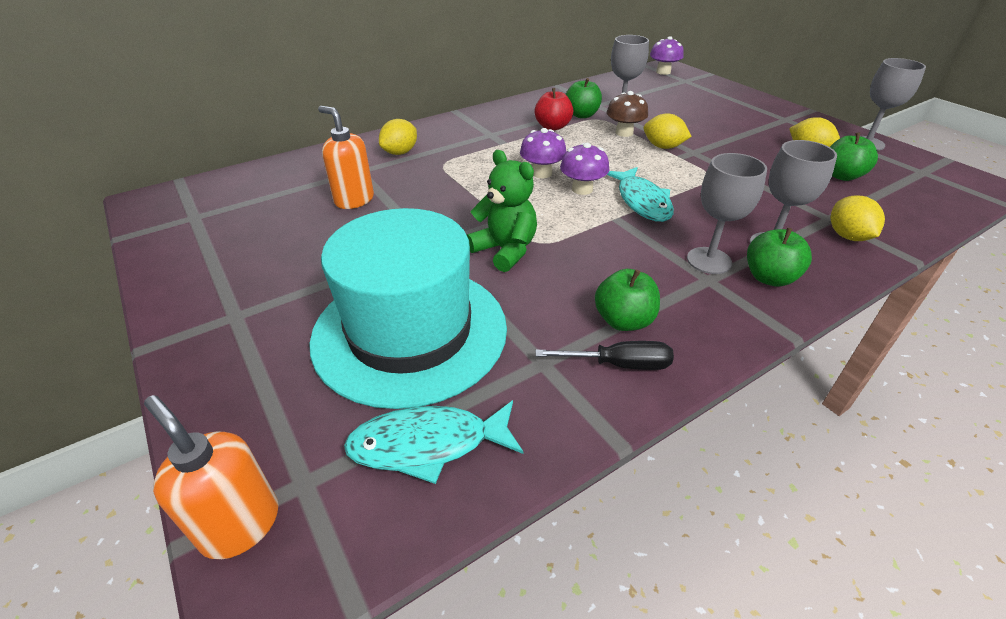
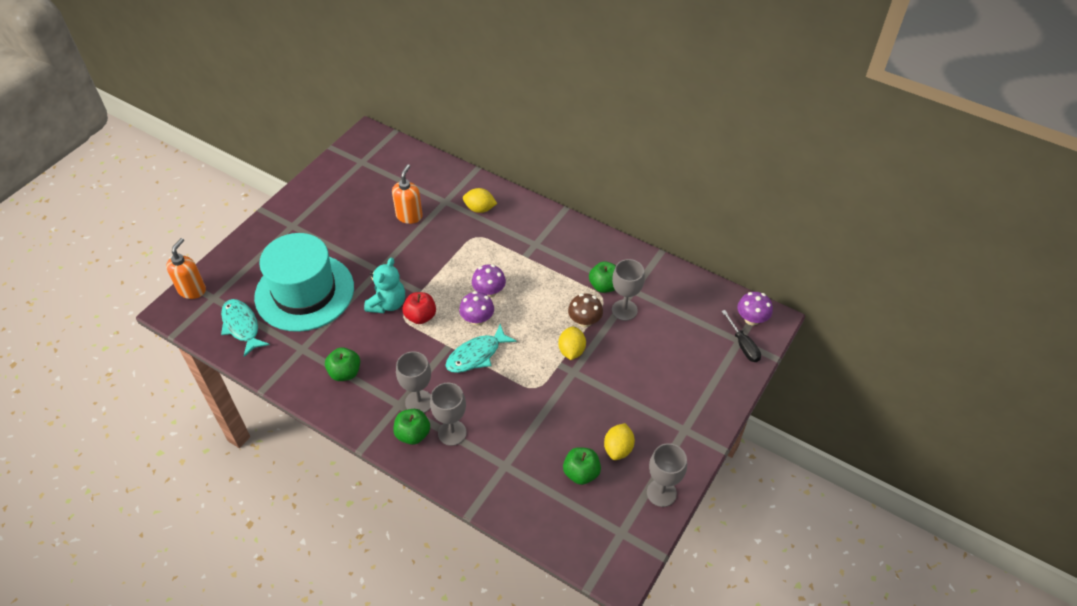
camera: 65 degrees right, 10 degrees up
(505, 250) = (387, 304): green teddy bear -> turquoise teddy bear
(552, 127) = (570, 275): red apple -> red apple (420, 316)
(619, 364) = (311, 378): black screwdriver -> black screwdriver (743, 345)
(847, 236) = (483, 476): yellow lemon -> none

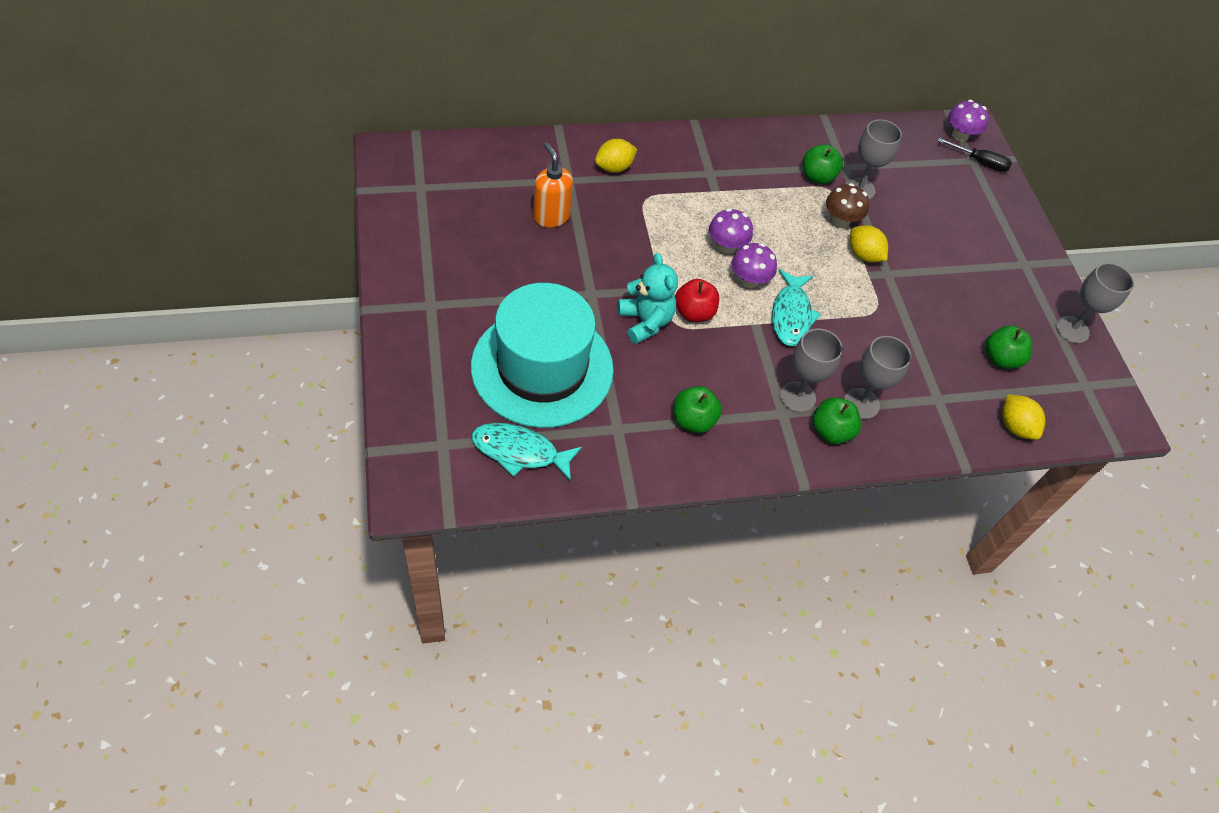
camera: 50 degrees left, 5 degrees up
(192, 290) = (404, 453): orange soap dispenser -> none
(618, 449) = (1000, 316): yellow lemon -> yellow lemon (1015, 426)

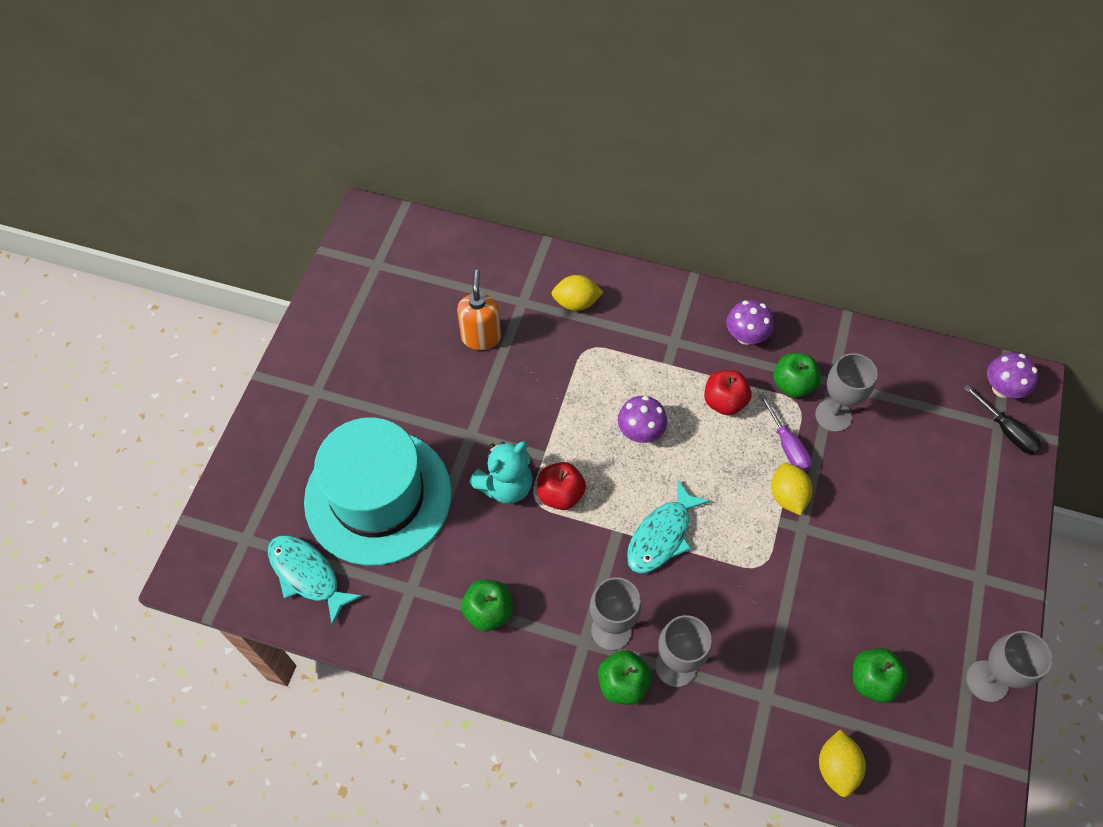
camera: 35 degrees right, 5 degrees up
(645, 322) = (505, 486): turquoise teddy bear -> turquoise teddy bear turned 45 degrees clockwise
(749, 280) = (641, 479): purple mushroom -> purple mushroom (746, 336)
(775, 204) = (724, 402): none -> red apple
(840, 220) = (787, 445): brown mushroom -> purple screwdriver

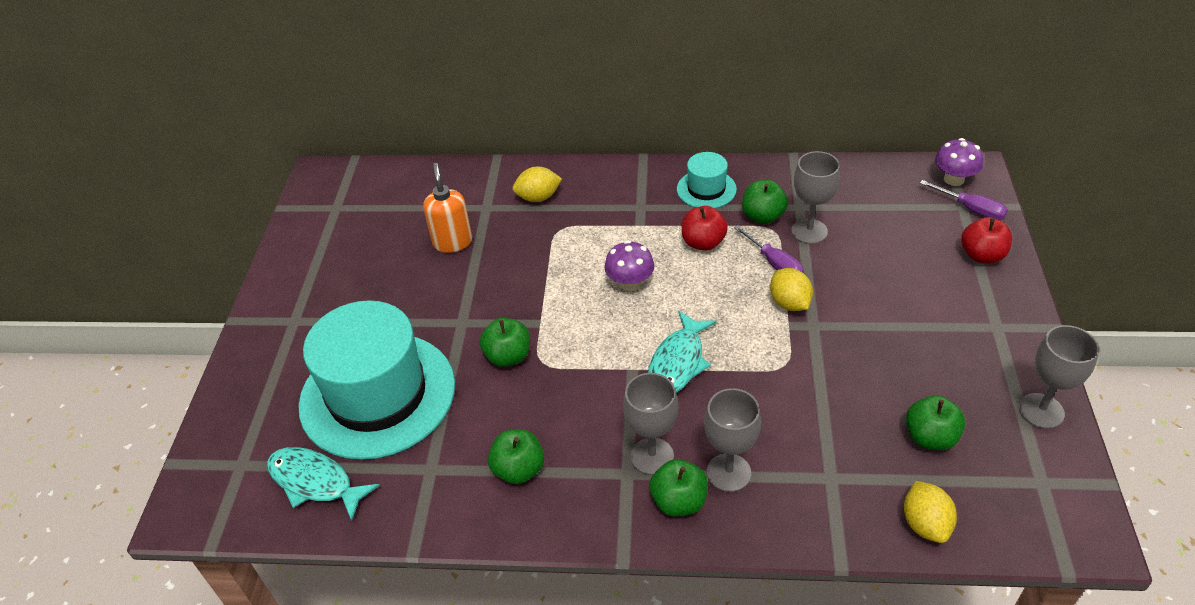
camera: 10 degrees left, 15 degrees down
(505, 486) = (508, 356): turquoise teddy bear -> green apple
(560, 494) = (566, 351): red apple -> red apple (982, 255)
(746, 336) = (706, 189): purple mushroom -> turquoise hat
(1006, 431) = (971, 209): black screwdriver -> purple screwdriver

